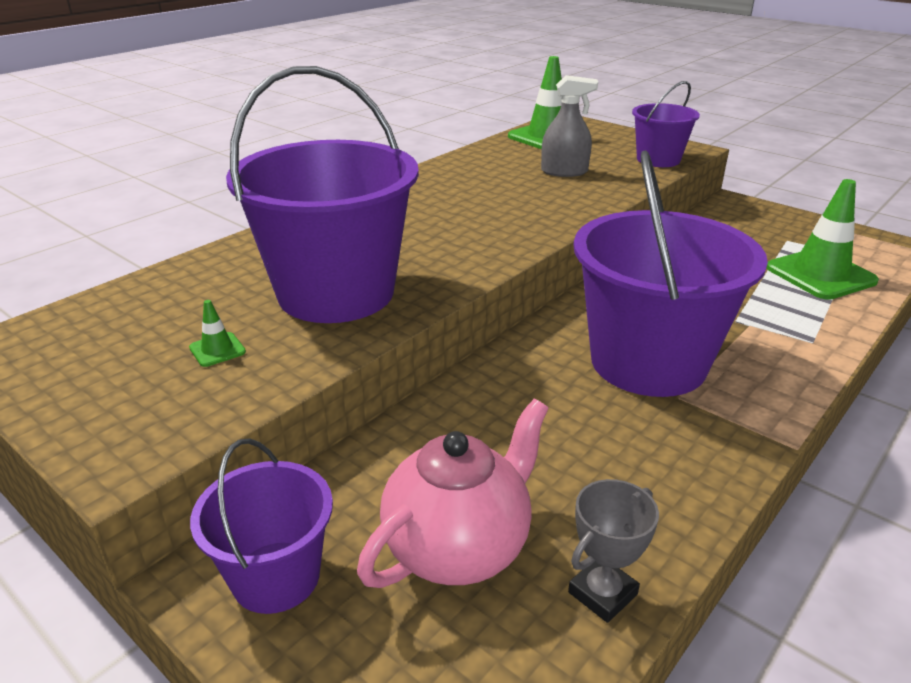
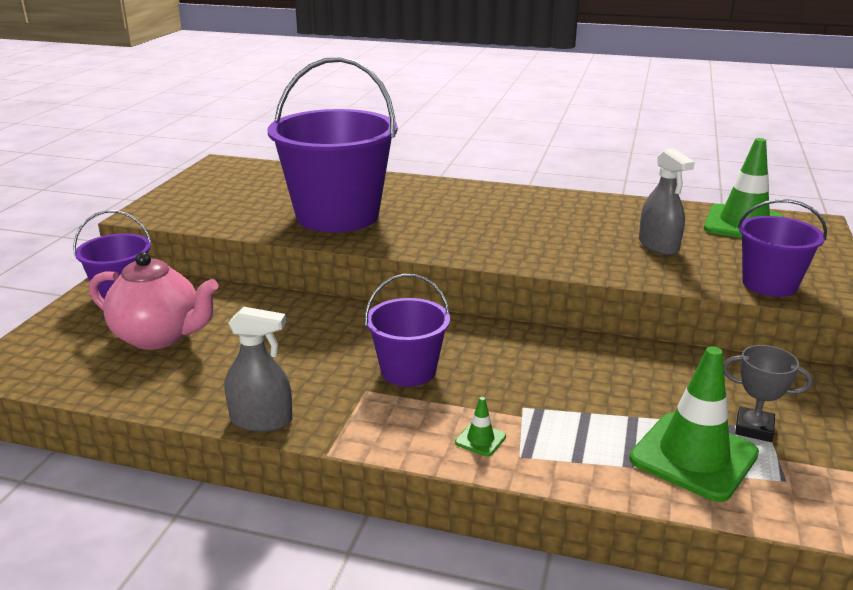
camera: 65 degrees right, 5 degrees down
(217, 350) = (249, 205): green traffic cone -> green traffic cone (480, 439)
(602, 593) = (136, 388): grey trophy -> grey trophy (754, 428)
(648, 362) = (408, 371): purple bucket -> purple bucket, size x0.53
(719, 483) = (261, 420): none -> grey spray bottle

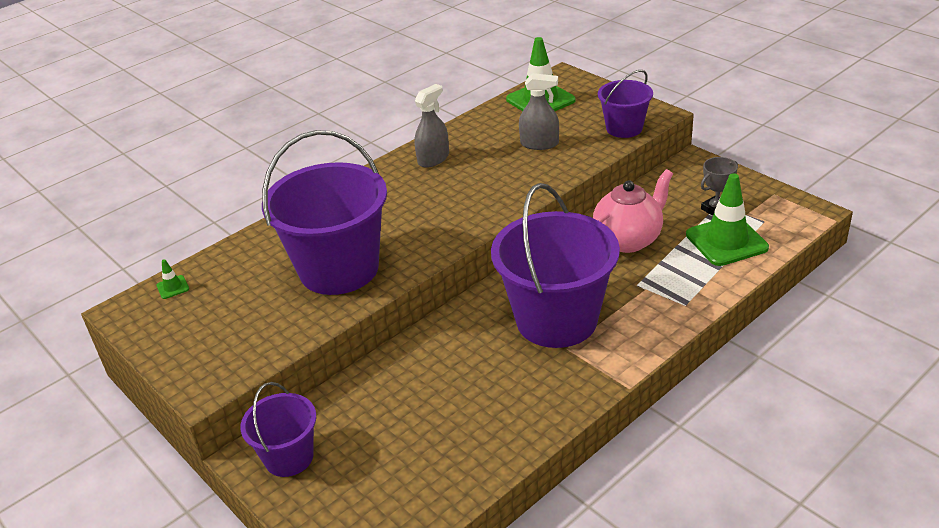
camera: 55 degrees left, 10 degrees up
(159, 337) = (394, 445): pink teapot -> pink teapot (628, 240)
(261, 420) = (566, 410): grey spray bottle -> grey spray bottle (433, 159)
(408, 371) = (556, 320): purple bucket -> purple bucket, size x1.88
(480, 439) = (658, 315): green traffic cone -> green traffic cone (173, 287)

